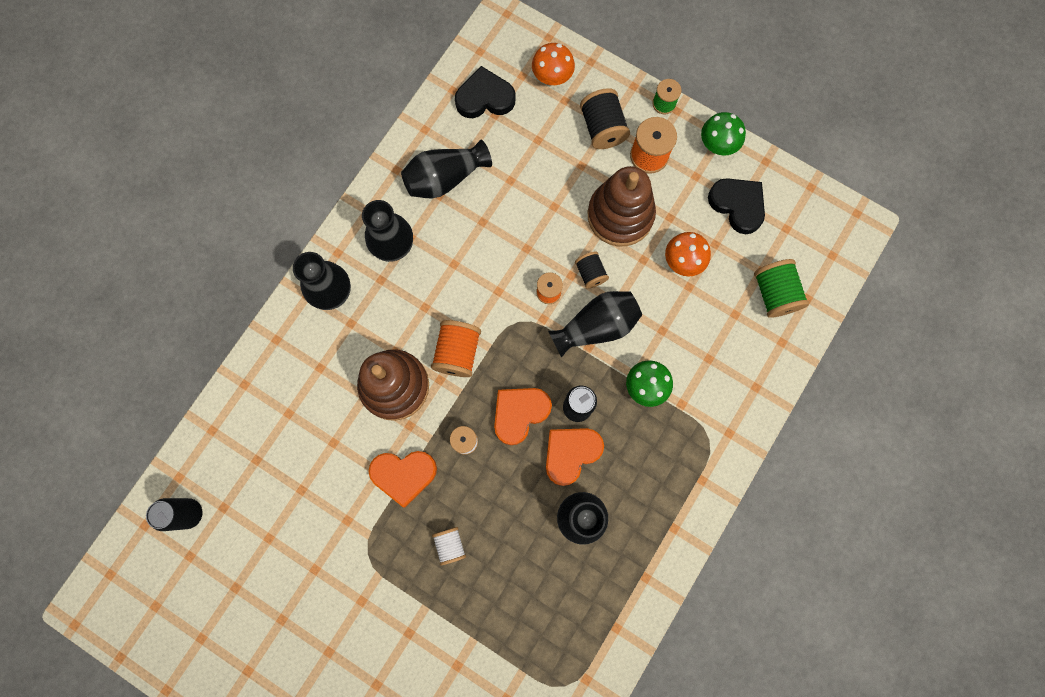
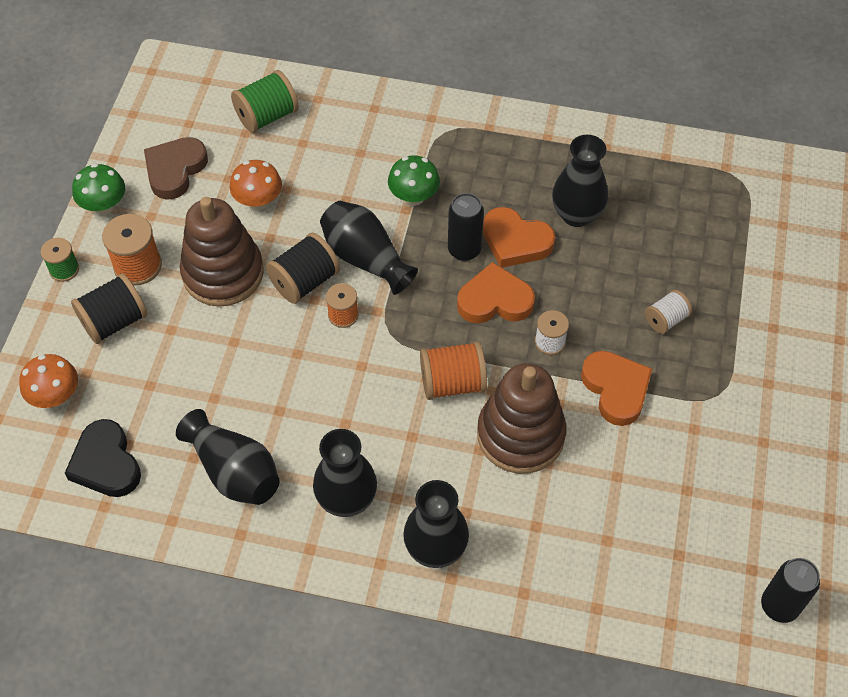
camera: 110 degrees left, 20 degrees down
(519, 413) = (495, 300): orange heart -> orange heart turned 150 degrees clockwise
(590, 273) = (305, 281): black spool -> black spool, size x1.61
(737, 205) = (175, 170): black heart -> brown heart

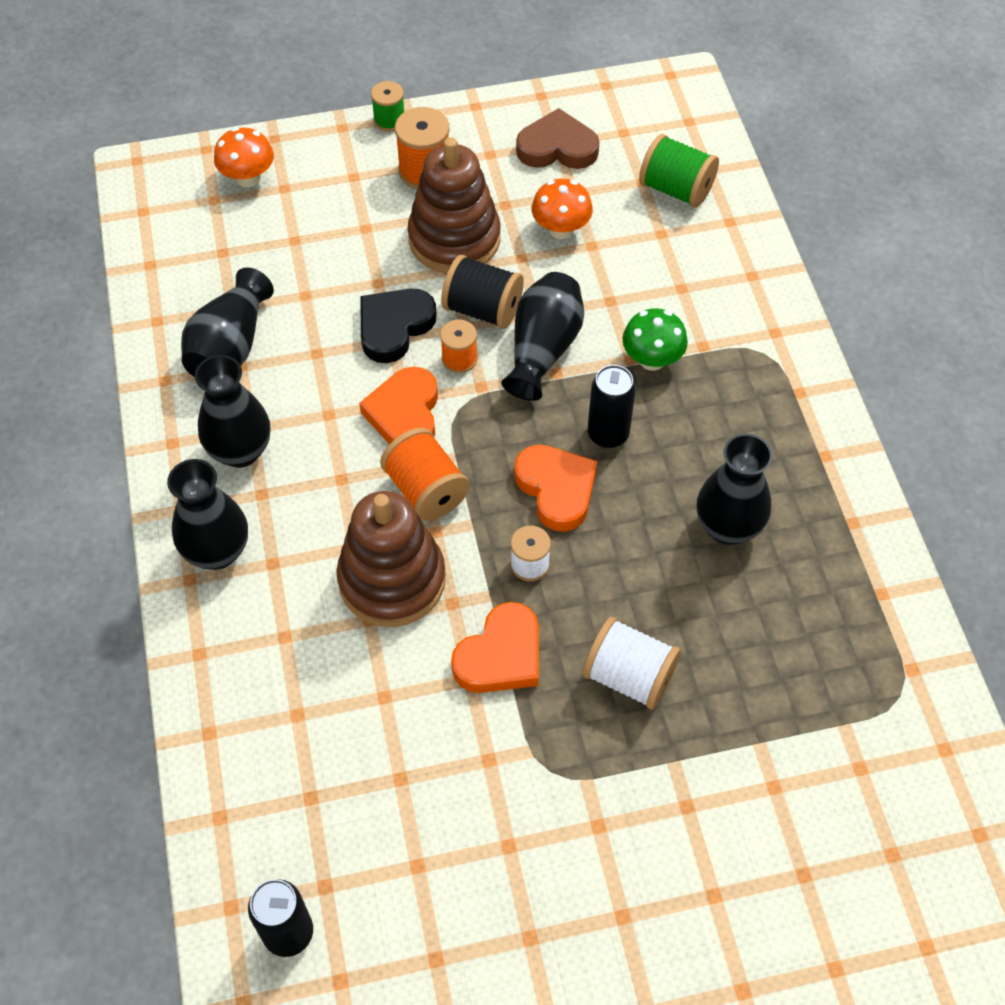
camera: 65 degrees right, 0 degrees up
(104, 205) = (480, 115): green mushroom -> none
(106, 463) = (194, 246): black heart -> black heart (394, 327)
(114, 321) = (351, 182): black spool -> none
(515, 241) = (650, 479): orange heart -> orange heart (405, 414)
(665, 320) = (628, 676): white spool -> white spool, size x1.61

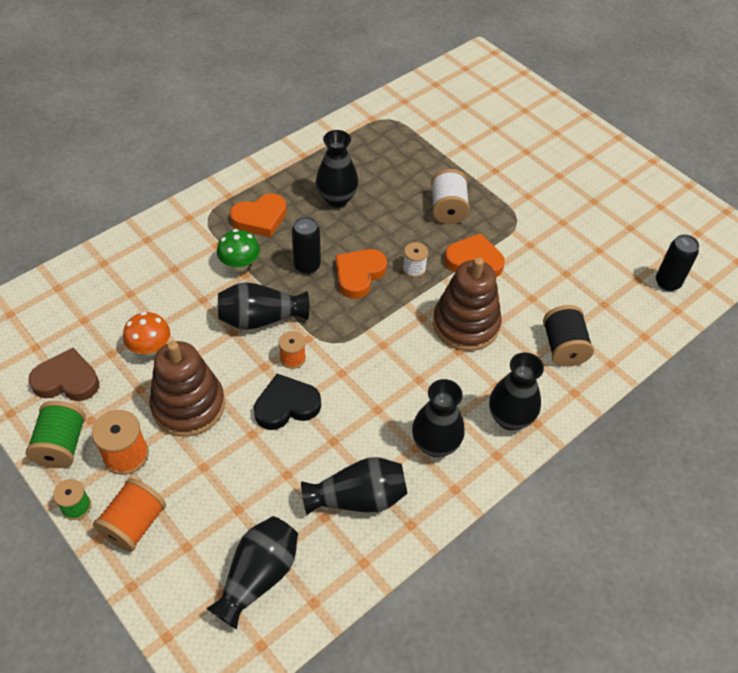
camera: 120 degrees left, 5 degrees down
(210, 232) = (258, 576): none -> black vase
(248, 178) = (187, 581): orange mushroom -> none
(394, 327) = (286, 405): black heart -> black heart turned 150 degrees clockwise
(405, 414) = (352, 368): orange heart -> orange heart (260, 218)
(426, 490) = (399, 334): orange spool -> orange spool (134, 524)
(483, 309) = (245, 362): black spool -> black spool (563, 347)
(557, 147) = (67, 380): brown heart -> brown heart turned 120 degrees clockwise
(676, 189) = (84, 299): green spool -> green spool (62, 445)

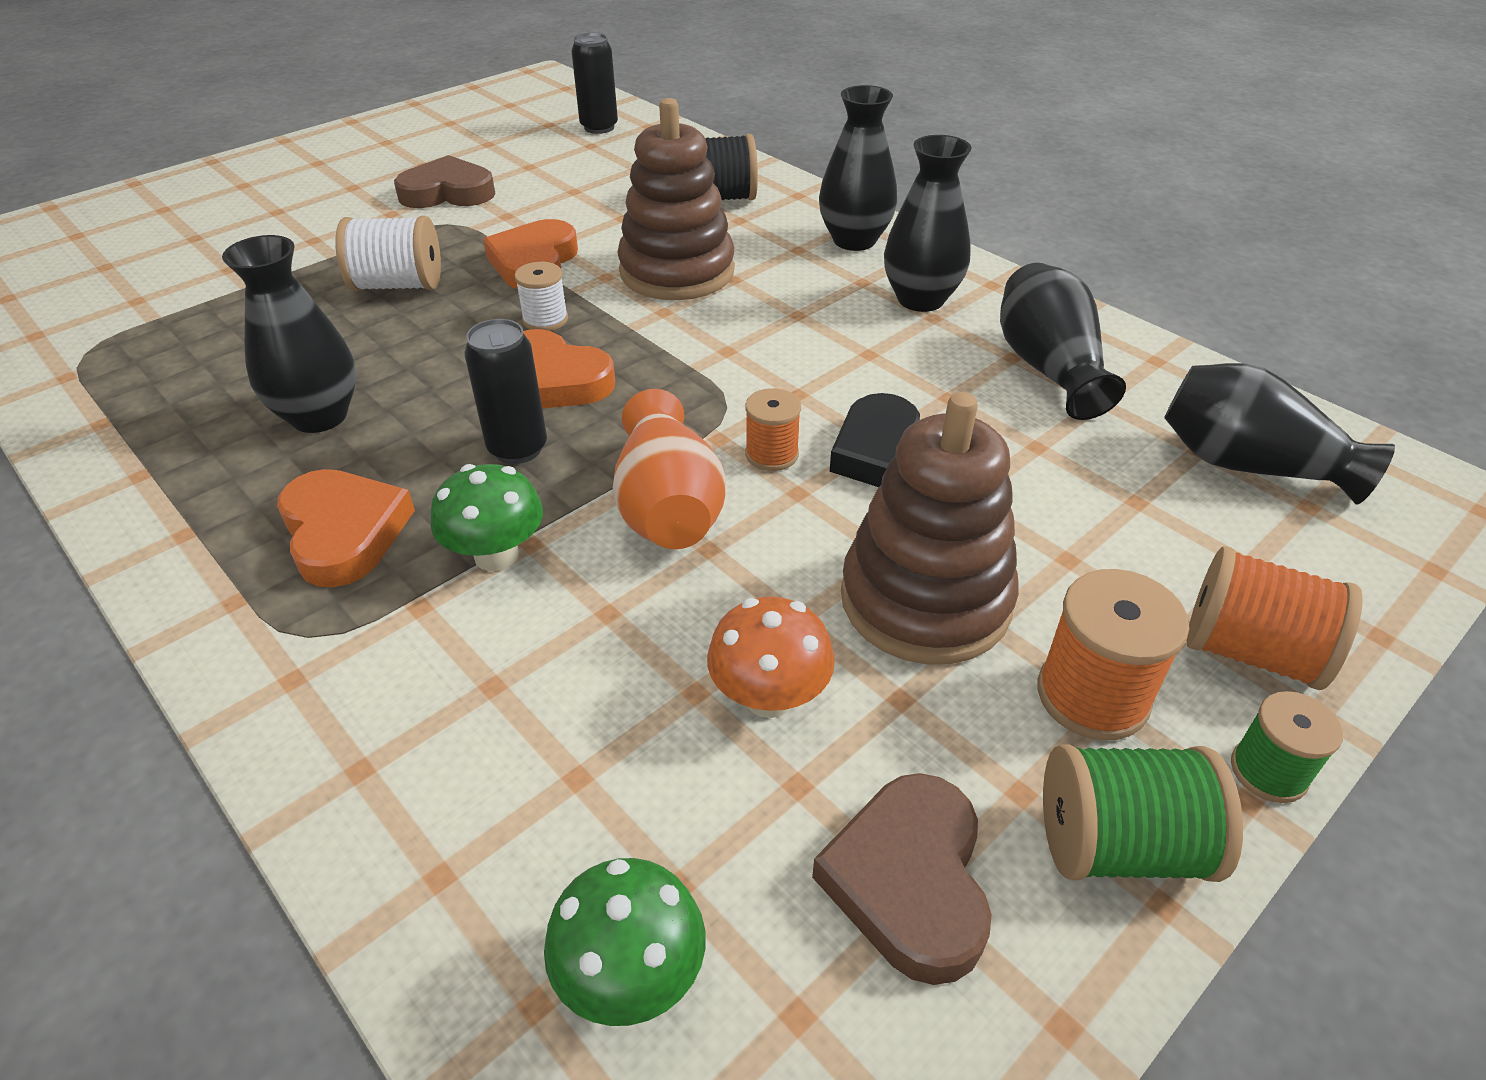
camera: 90 degrees left, 10 degrees down
(59, 308) = (631, 974): none -> green mushroom
(261, 318) = (668, 507): black vase -> orange vase
(556, 216) = (448, 192): none -> brown heart

